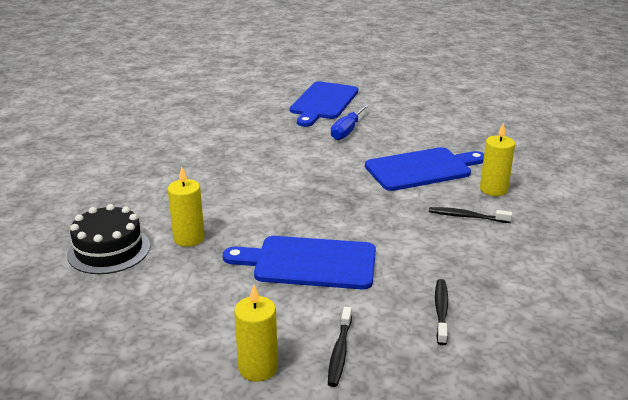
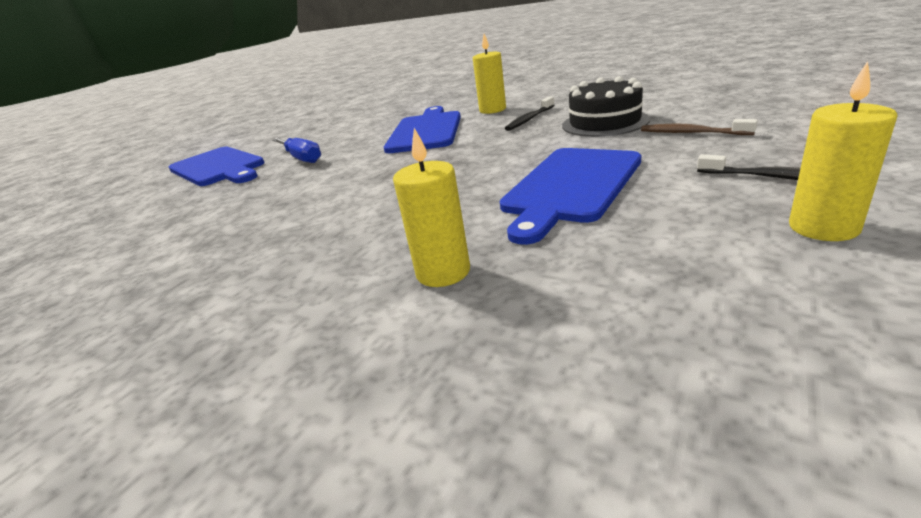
camera: 60 degrees left, 0 degrees up
(109, 250) = (407, 373): black cake -> black cake (604, 122)
(441, 311) = (691, 133): black toothbrush -> brown toothbrush

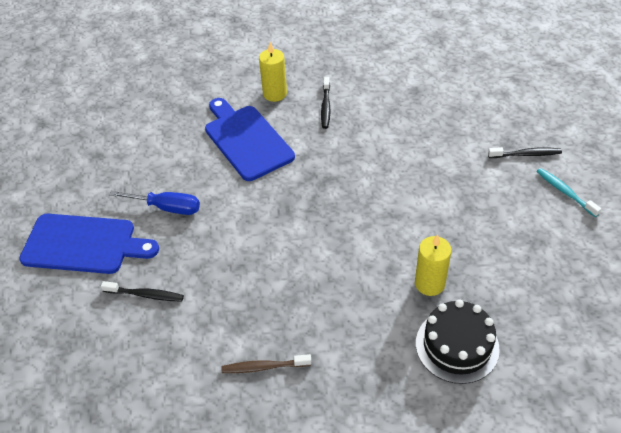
camera: 40 degrees left, 20 degrees up
(192, 203) = (145, 295): none -> black toothbrush
(570, 187) = (431, 190): blue cutting board -> none
(604, 122) = (390, 104): black cake -> black cake (457, 346)
(691, 133) = (457, 111): brown toothbrush -> brown toothbrush (264, 367)
(823, 227) = (565, 192): yellow candle -> turquoise toothbrush

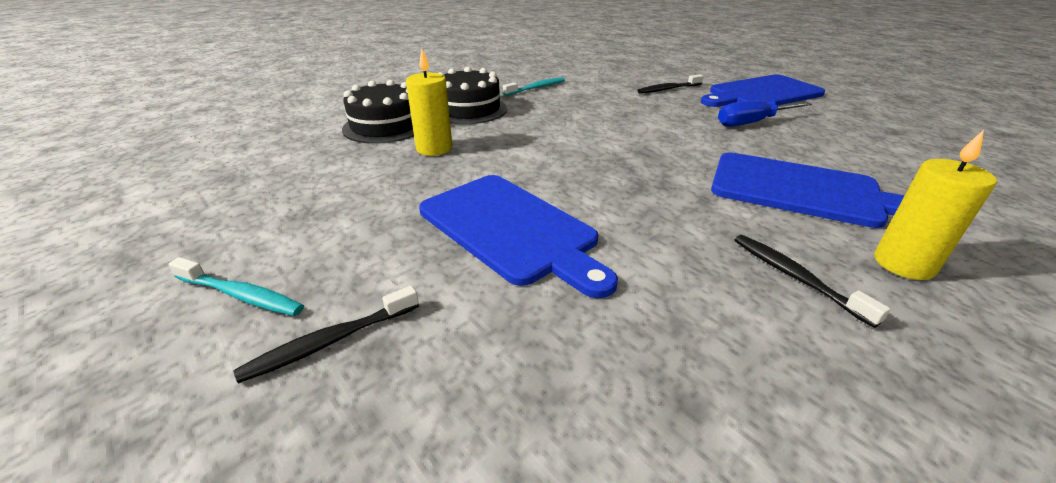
camera: 145 degrees right, 15 degrees down
(264, 367) = (536, 88): brown toothbrush -> turquoise toothbrush
(366, 345) = (468, 109): none -> black cake
(424, 179) = (511, 229): none -> blue cutting board

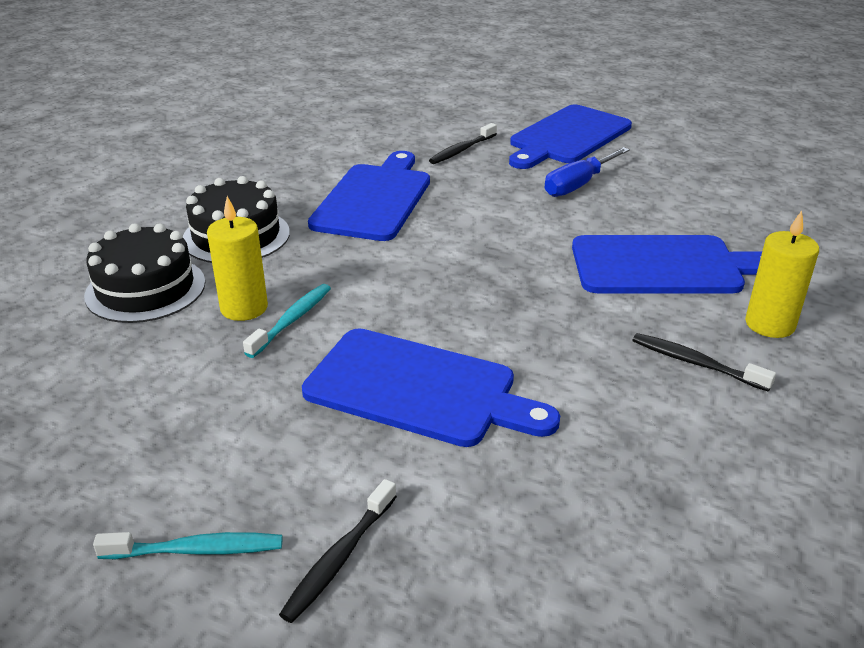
camera: 25 degrees left, 0 degrees up
(536, 88) = (298, 180): turquoise toothbrush -> turquoise toothbrush (292, 320)
(580, 106) = (374, 199): none -> blue cutting board

